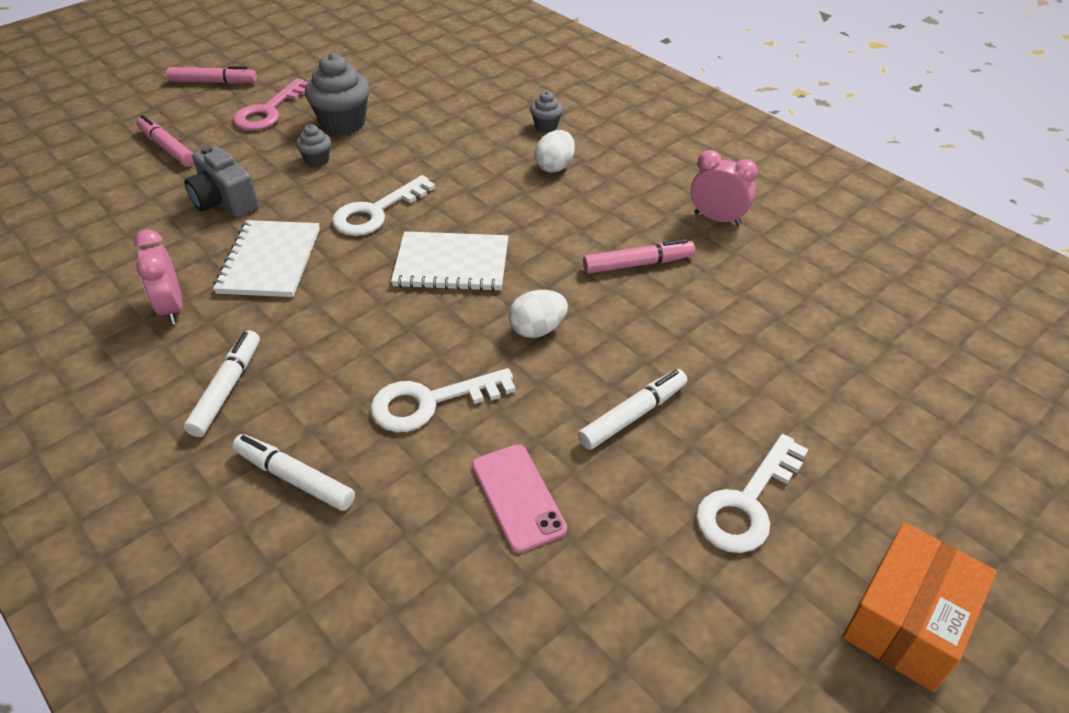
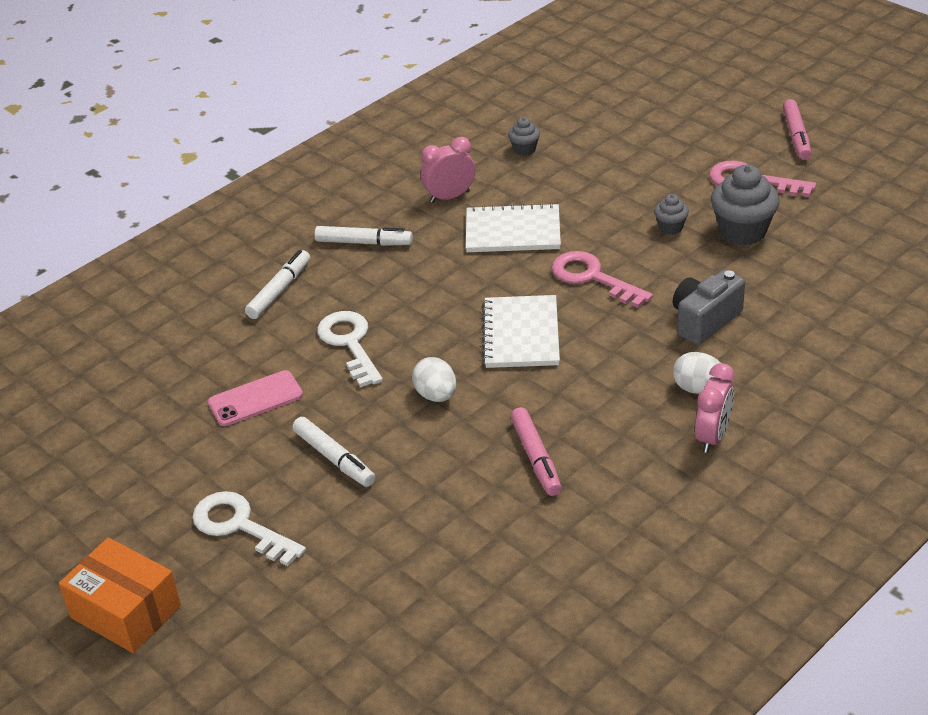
camera: 90 degrees right, 5 degrees down
(167, 148) = (669, 139): pink marker -> none
(225, 201) = (593, 189): grey camera -> grey camera (704, 320)
(376, 212) = (592, 278): white key -> pink key
(546, 126) = (782, 376): grey cupcake -> grey cupcake (524, 149)
(717, 219) = (624, 520): pink clock -> pink clock (713, 437)

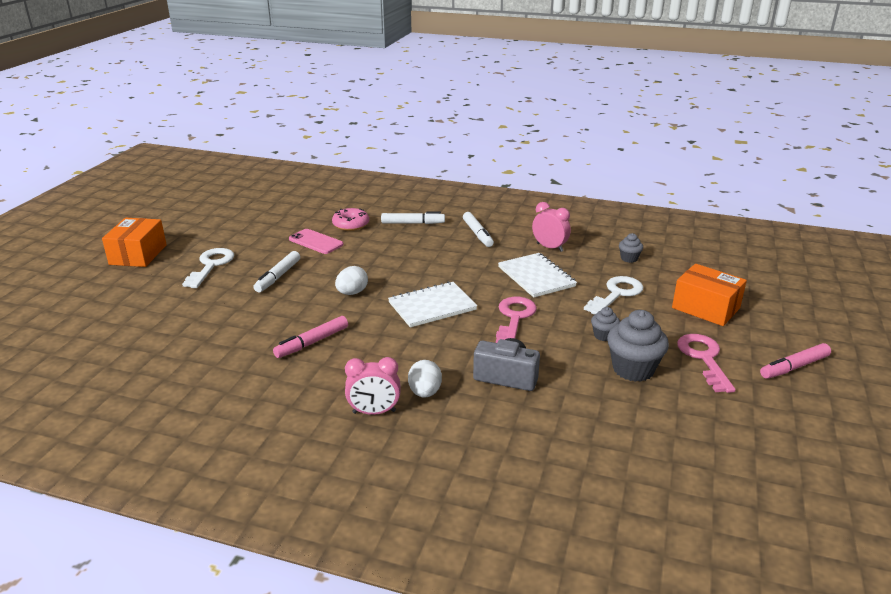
camera: 60 degrees right, 10 degrees down
(229, 351) = (351, 224): none -> pink donut
(349, 343) = (381, 254): white key -> white key (616, 294)
(664, 141) = (705, 308): none -> orange box

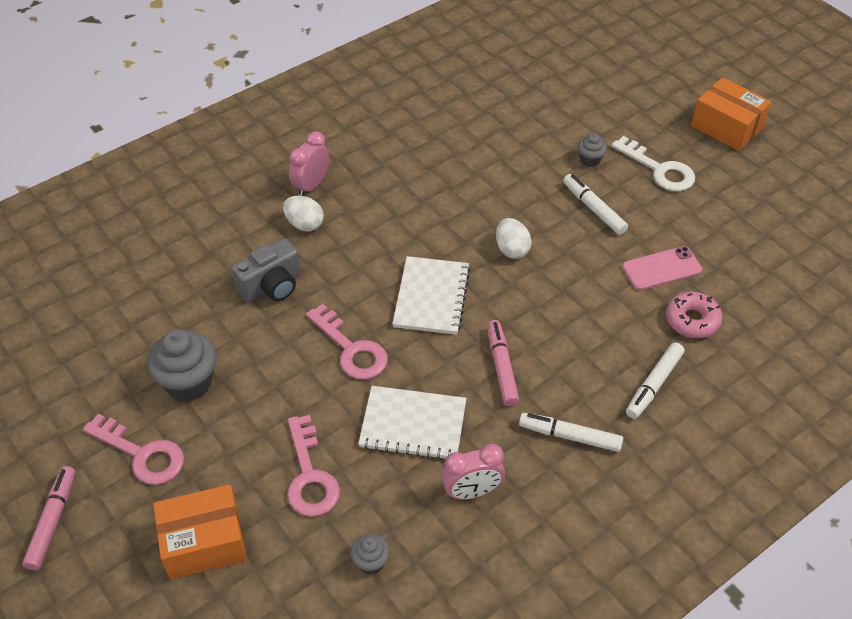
camera: 125 degrees right, 20 degrees up
(312, 342) = (443, 188): pink marker -> pink marker (502, 367)
(603, 335) = (254, 401): grey cupcake -> grey cupcake (590, 160)
(616, 294) = (310, 476): white key -> pink key

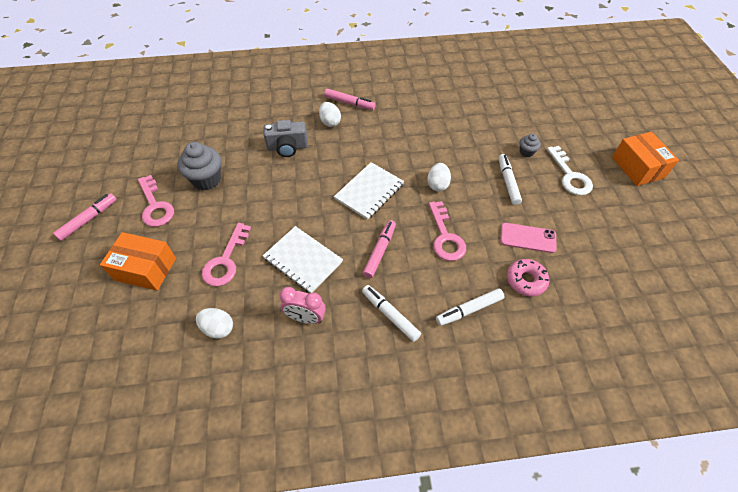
camera: 30 degrees right, 5 degrees up
(311, 185) = (349, 103): pink clock -> pink marker
(351, 349) = (302, 201): pink key -> pink key (445, 237)
(371, 562) = (218, 328): grey cupcake -> white egg

